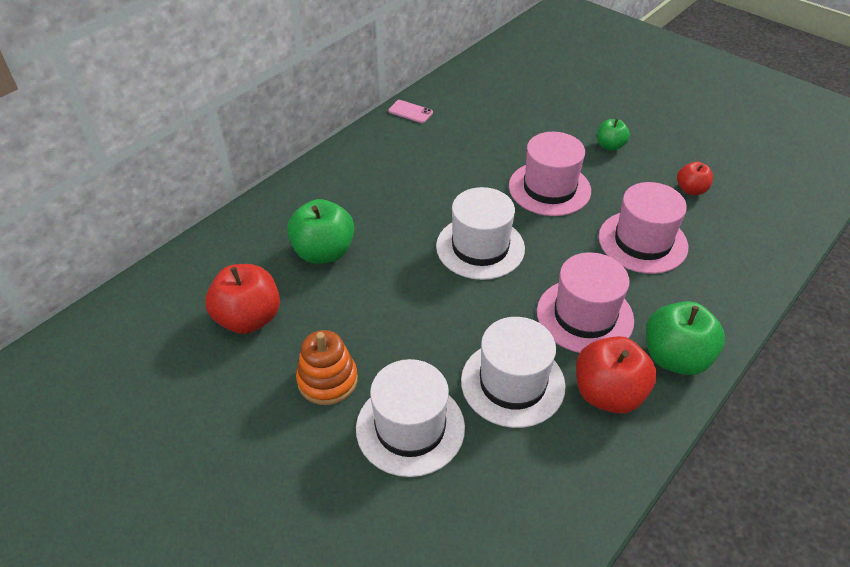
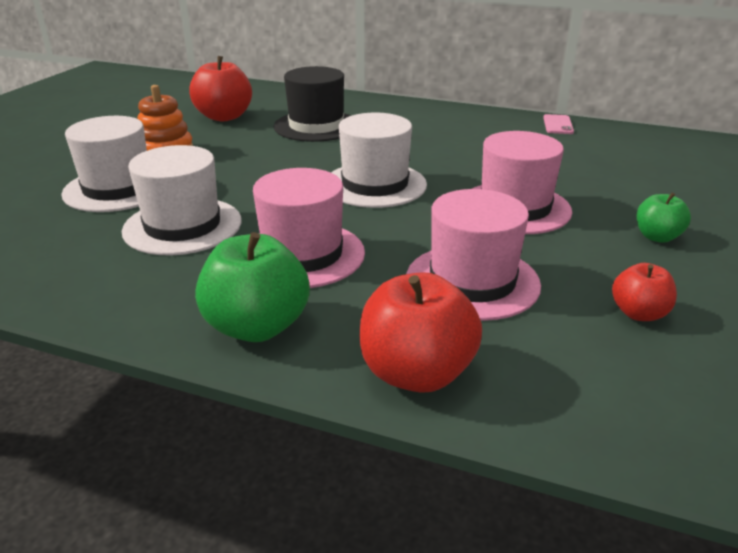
camera: 70 degrees right, 15 degrees down
(324, 252) = (316, 126): green apple -> black hat
(608, 394) = (180, 282): red apple -> red apple (416, 373)

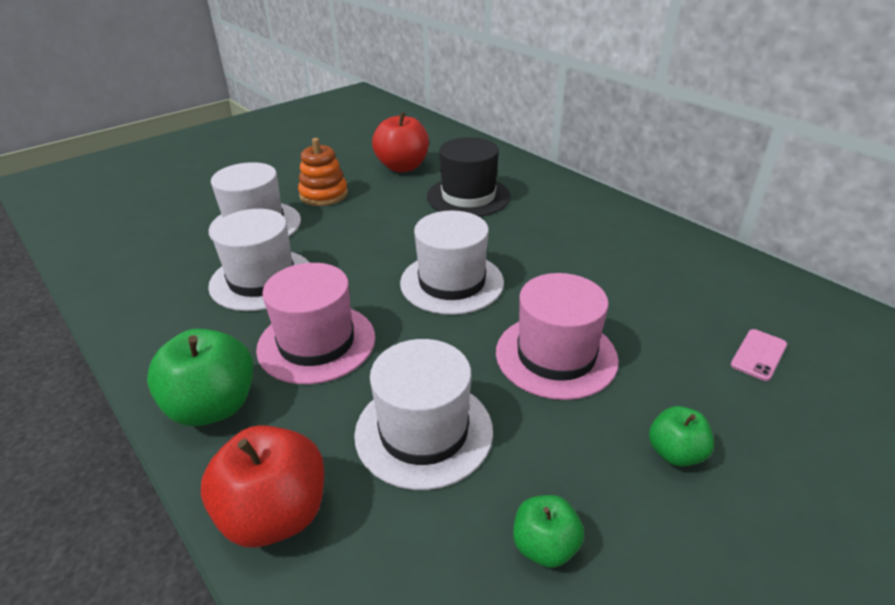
camera: 30 degrees right, 5 degrees up
(472, 281) = (424, 431): pink hat -> white hat
(558, 125) = (719, 257): pink phone -> pink phone (758, 355)
(638, 313) = (545, 546): red apple -> green apple

